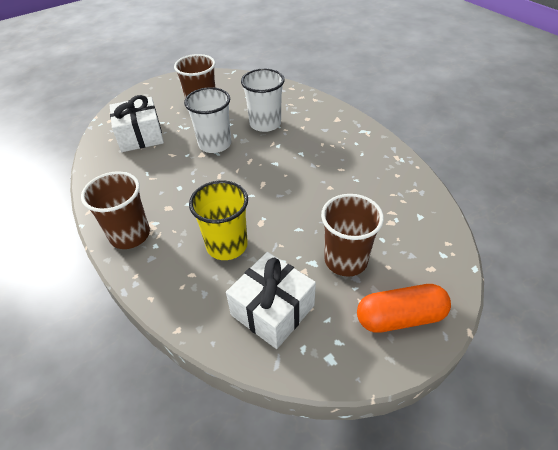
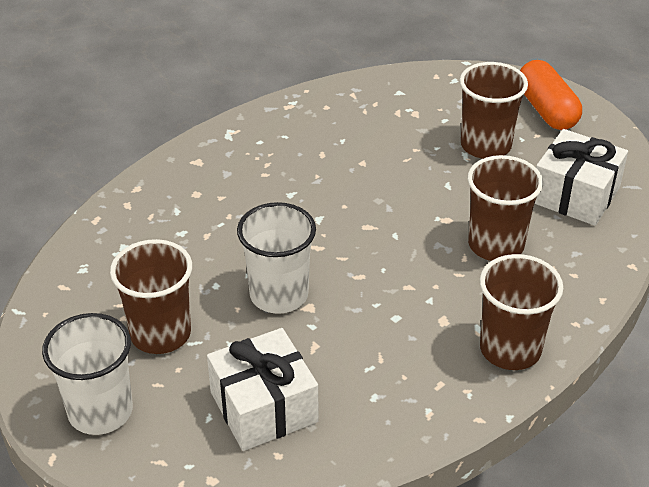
camera: 100 degrees left, 5 degrees down
(227, 245) = (496, 245): yellow cup -> brown cup
(265, 124) = (214, 240): white cup -> white cup (100, 411)

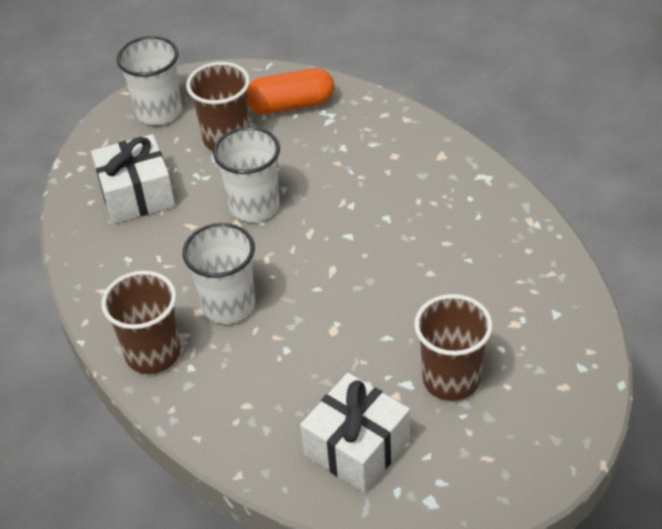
camera: 100 degrees right, 5 degrees up
(430, 298) = (228, 305): none -> white cup
(496, 245) = (289, 364): brown cup -> none
(546, 110) = (518, 450): orange capsule -> orange capsule (291, 105)

